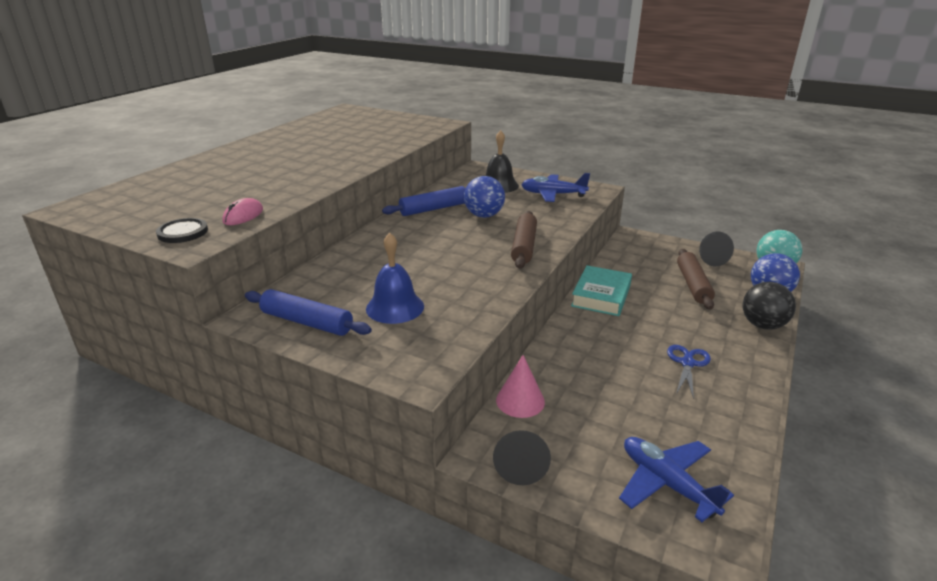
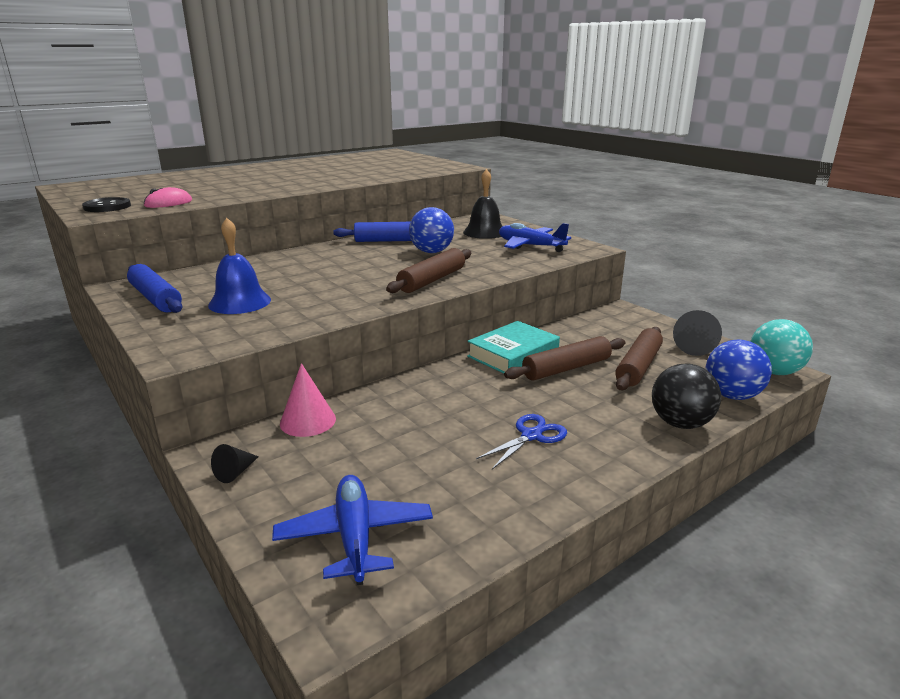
camera: 25 degrees right, 5 degrees down
(520, 465) = (235, 472): black cone -> black cone, size x0.61
(650, 299) = (566, 368): none -> brown rolling pin

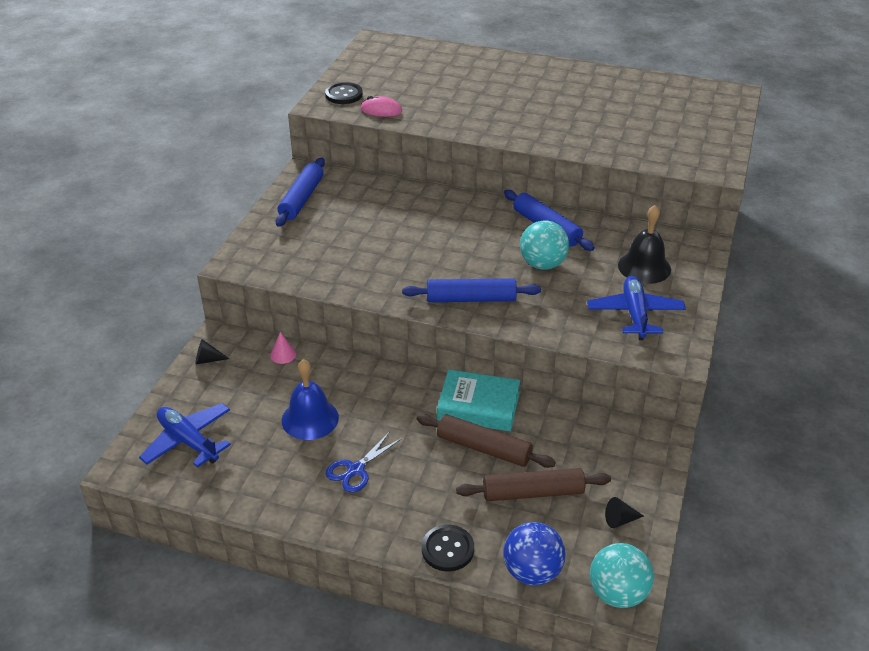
camera: 55 degrees right, 15 degrees up
(240, 302) = (330, 236): blue bell -> blue bell (310, 419)
(308, 421) = (283, 354): pink cone -> pink cone, size x0.61
(355, 537) = (188, 441): blue plane -> blue plane turned 90 degrees counterclockwise
(431, 252) = (542, 264): blue ball -> turquoise ball
(432, 280) = (471, 299): brown rolling pin -> blue rolling pin
(531, 435) = (355, 470): blue scissors -> blue scissors turned 120 degrees clockwise
(680, 423) = (447, 549): black ball -> black button
(694, 347) = (620, 520): black cone -> black cone, size x0.61

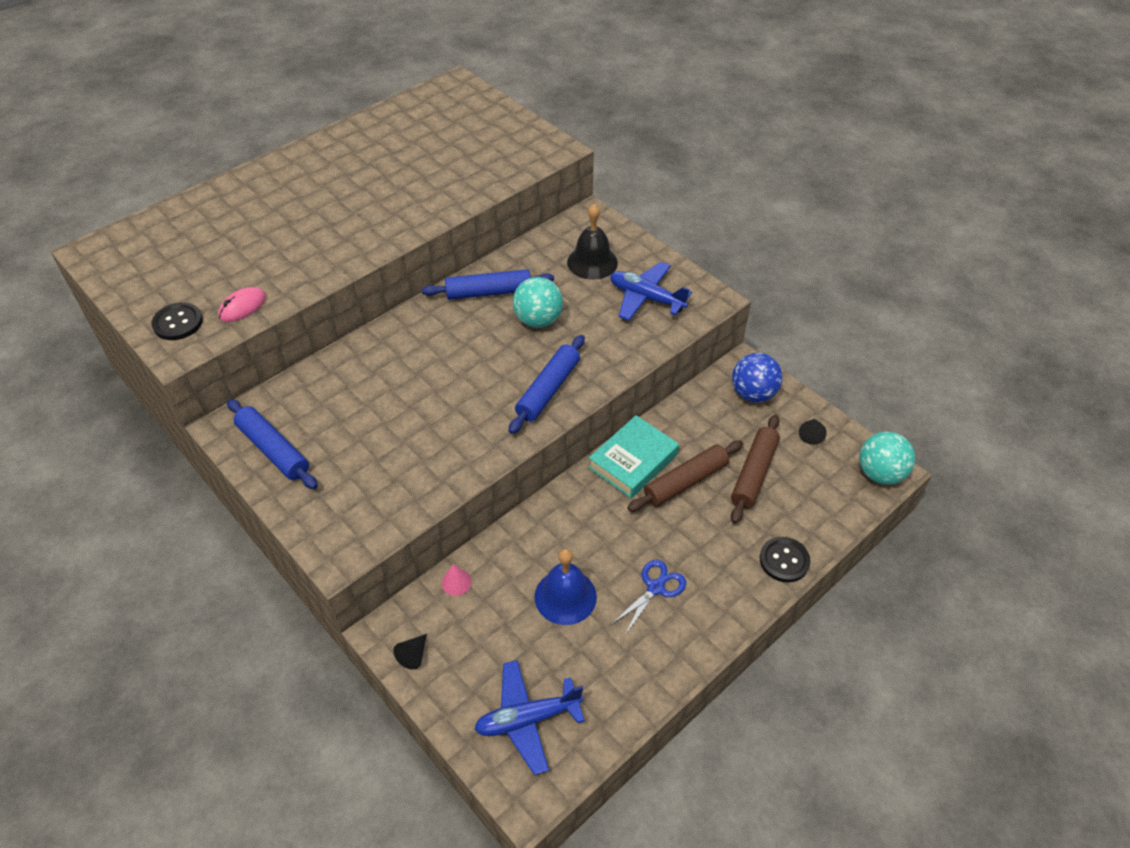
camera: 60 degrees left, 10 degrees up
(355, 470) = (655, 587): blue scissors -> blue scissors turned 120 degrees counterclockwise
(532, 572) = (835, 515): blue ball -> blue ball (753, 394)

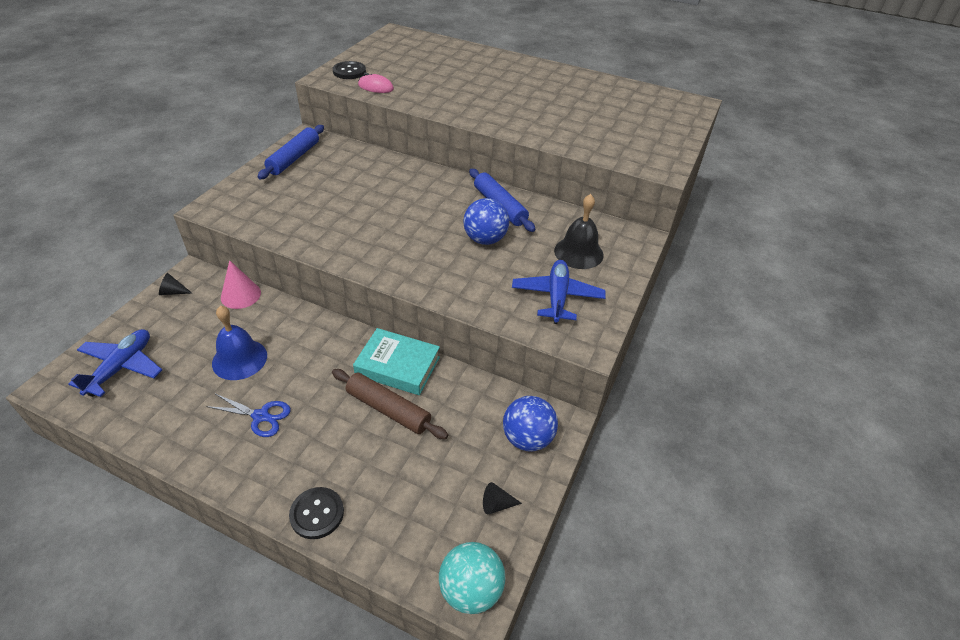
camera: 65 degrees right, 5 degrees down
(456, 582) = (240, 295): pink cone -> pink cone, size x1.65
(527, 719) = (121, 367): blue plane -> blue plane turned 60 degrees clockwise
(538, 320) = (485, 239): turquoise ball -> blue ball
(548, 390) = (408, 264): blue rolling pin -> none
(754, 473) = (420, 463): brown rolling pin -> none

